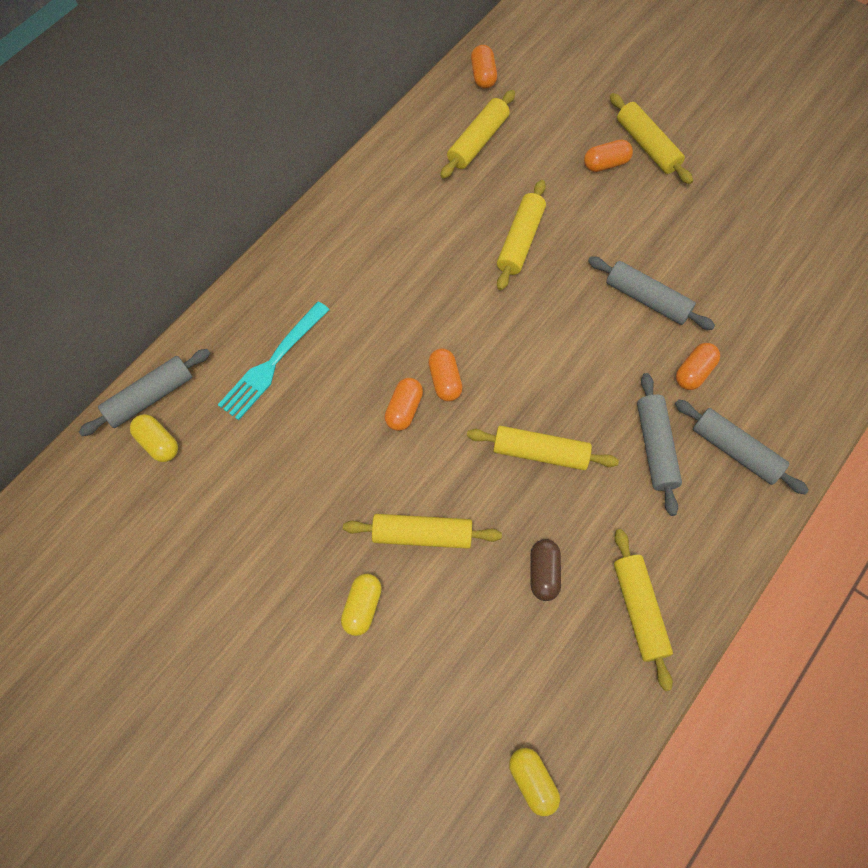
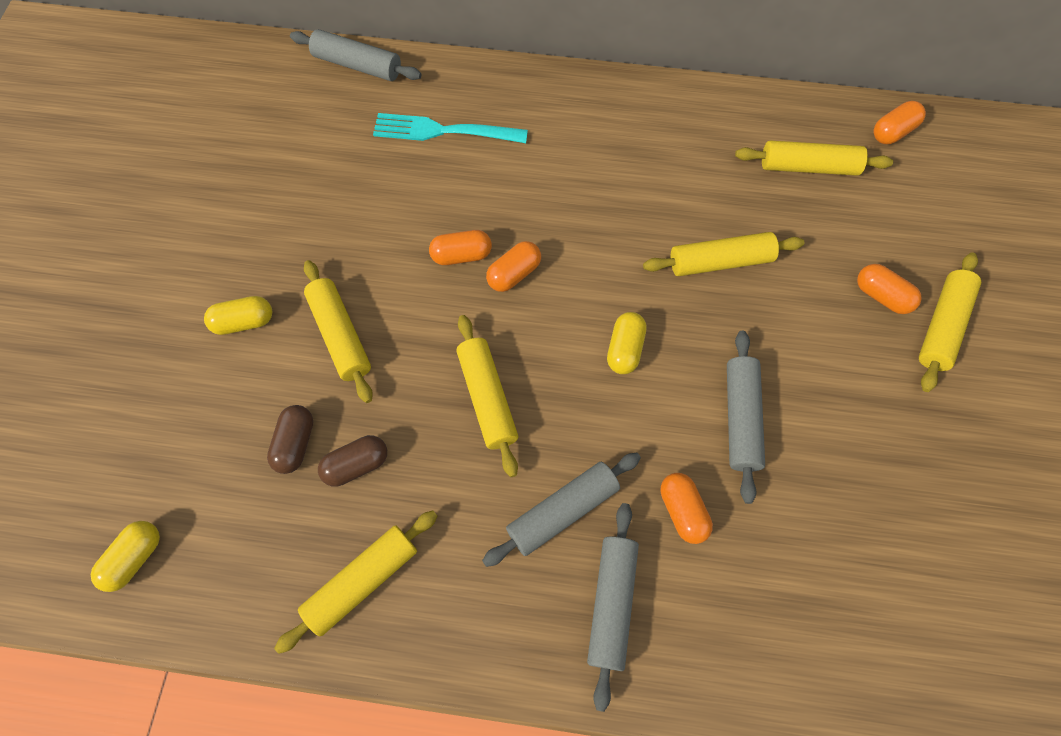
camera: 60 degrees right, 0 degrees up
(158, 443) = (319, 93): yellow capsule -> yellow capsule (625, 349)
(500, 612) = (295, 443): none -> brown capsule
(694, 372) = (682, 511): orange capsule -> orange capsule turned 60 degrees clockwise

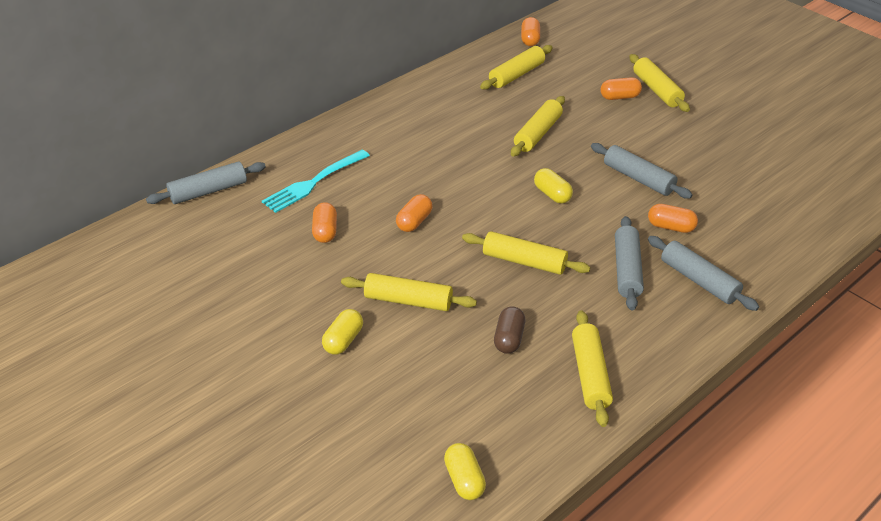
camera: 50 degrees left, 25 degrees down
(295, 443) = (463, 359): brown capsule -> none
(514, 274) = (453, 208): orange capsule -> orange capsule (325, 231)

